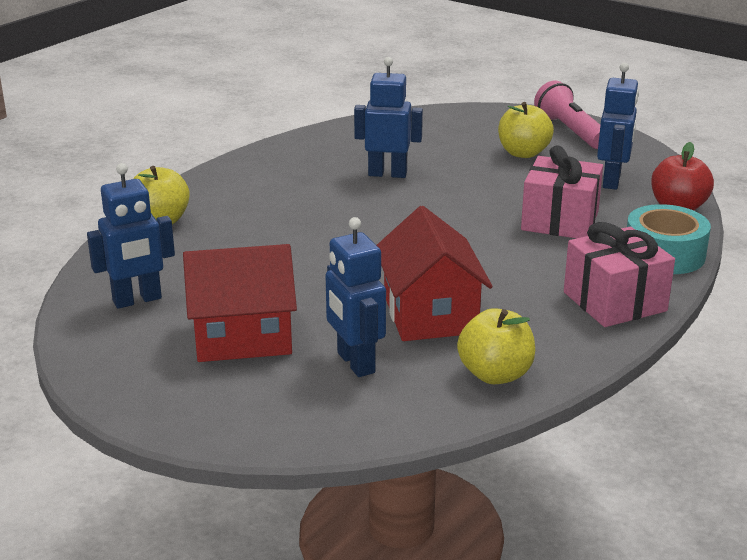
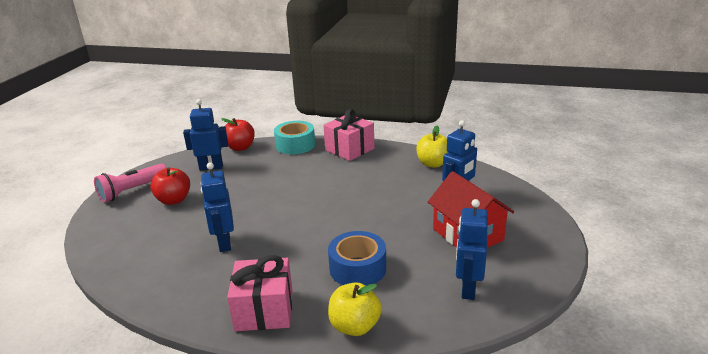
camera: 110 degrees left, 0 degrees up
(137, 300) = (468, 288): blue robot -> blue robot turned 120 degrees counterclockwise
(253, 241) = (358, 268): none -> blue tape
(430, 314) = (397, 188): red house -> none
(523, 153) = (174, 200): yellow apple -> red apple
(560, 221) = (271, 173): pink gift -> pink gift (264, 310)

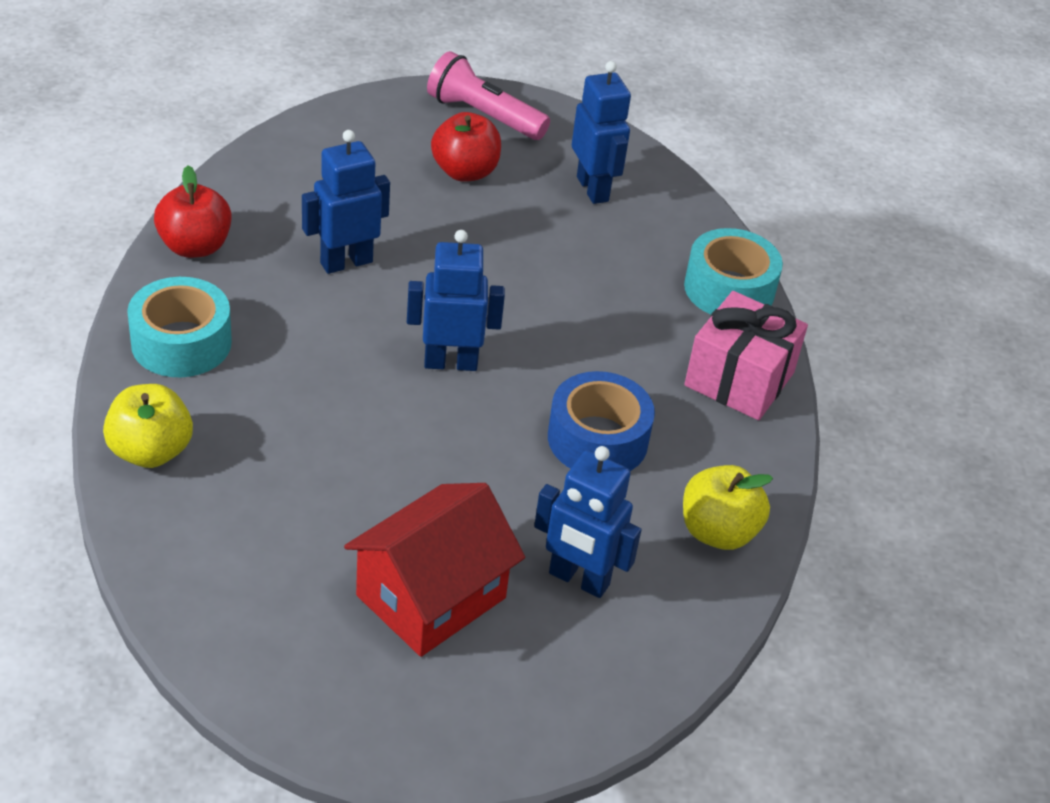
camera: 70 degrees right, 15 degrees up
(240, 147) = (687, 210): red apple -> red apple (195, 246)
(264, 310) = (181, 342): pink gift -> turquoise tape
(358, 268) = (298, 439): blue tape -> blue tape (597, 439)
(468, 288) = (258, 596): blue robot -> blue robot (450, 362)

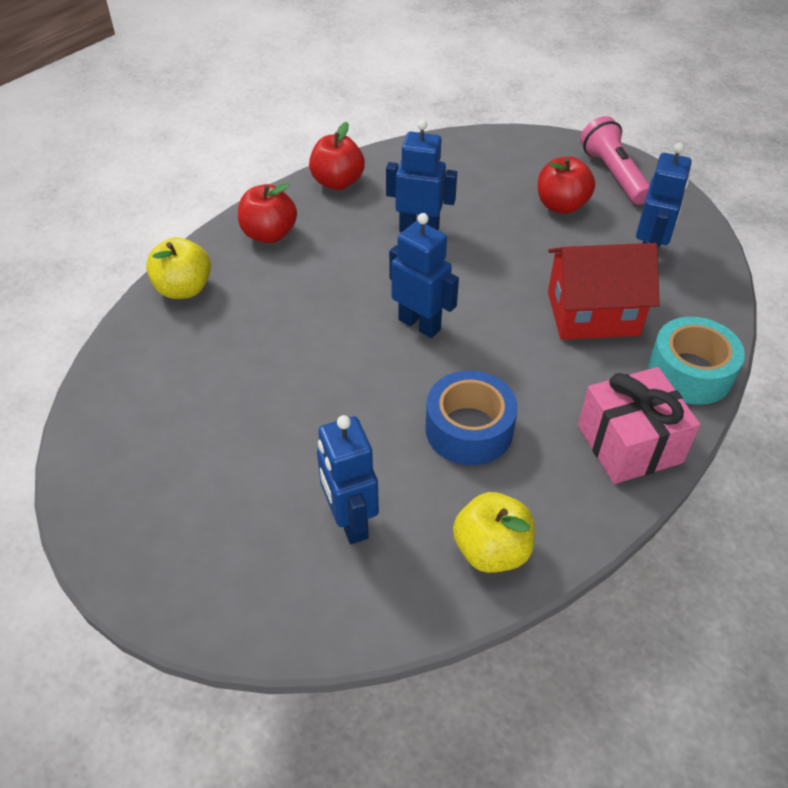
camera: 45 degrees right, 5 degrees up
(181, 342) = (269, 234): turquoise tape -> red apple
(431, 597) = (242, 472): red house -> red house (592, 313)

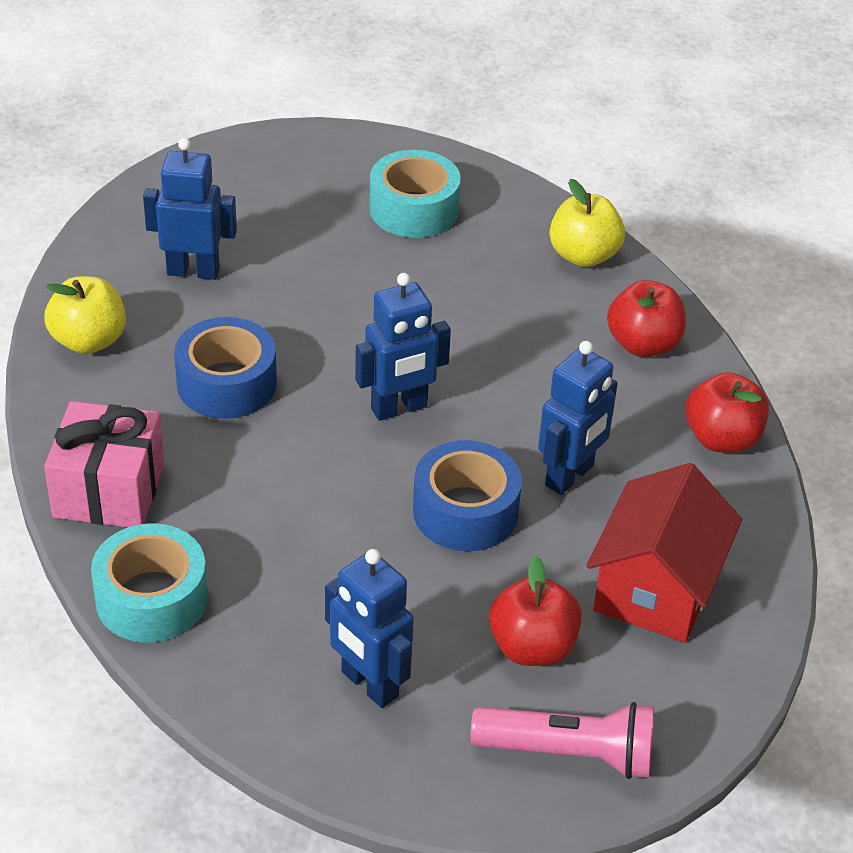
camera: 115 degrees right, 5 degrees down
(173, 405) = (414, 209): none -> turquoise tape
(486, 262) = (465, 511): none -> blue tape
(592, 313) = (306, 564): red house -> red house (656, 588)

